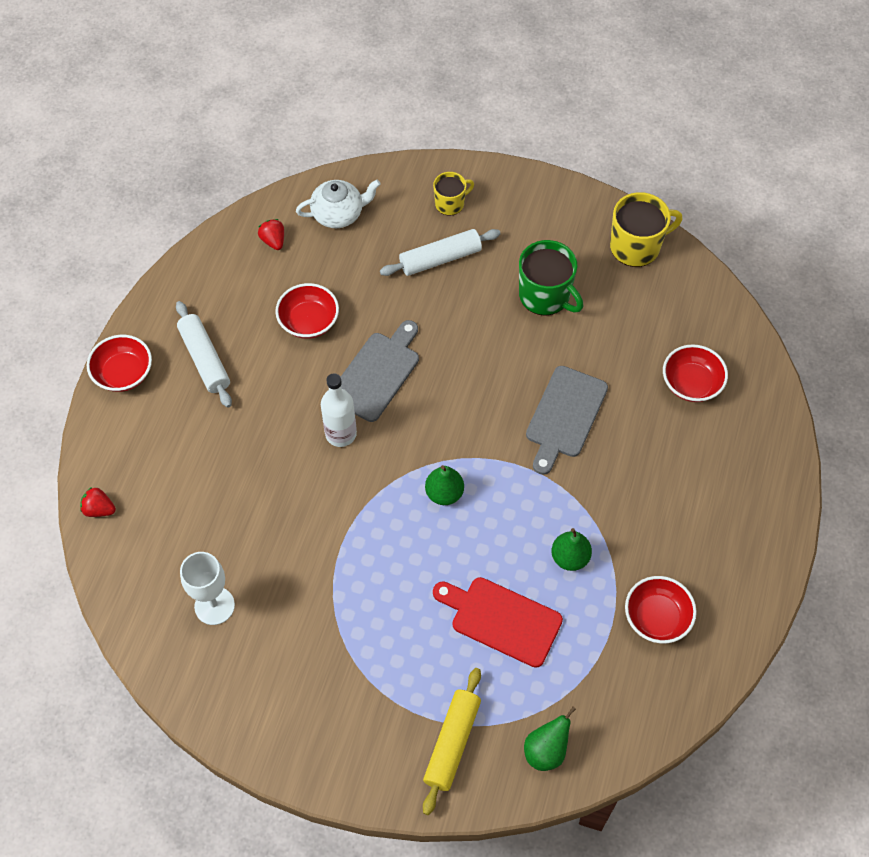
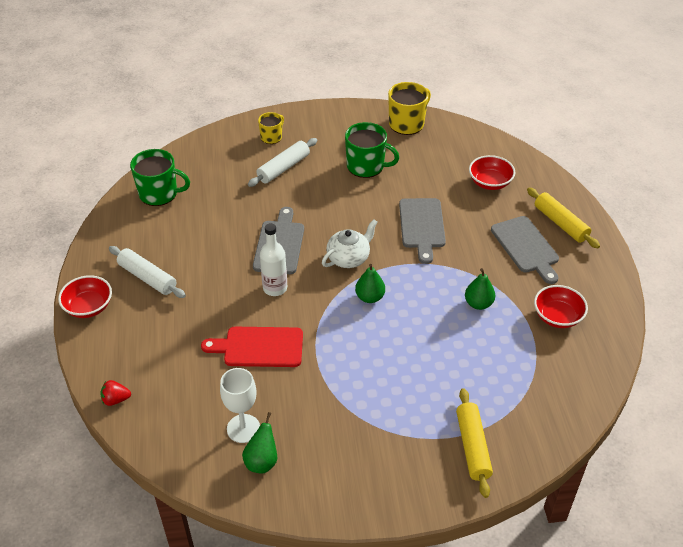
camera: 25 degrees left, 15 degrees down
(273, 241) = (159, 193): red strawberry -> green mug
(309, 321) = (212, 231): red bowl -> none
(339, 214) = (198, 165): white teapot -> white teapot (349, 258)
(501, 620) = (457, 357): red cutting board -> red cutting board (259, 347)
(546, 750) = (539, 424): green pear -> green pear (262, 461)
(679, 501) = (526, 247): none -> grey cutting board
(746, 484) = (560, 223): none -> yellow rolling pin

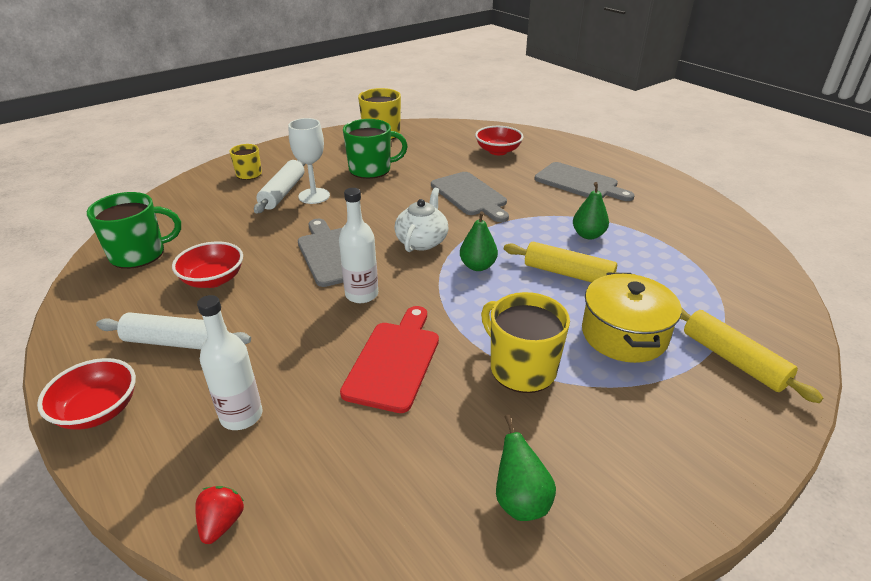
camera: 30 degrees left, 10 degrees down
(116, 399) = (222, 523): red strawberry -> red strawberry turned 135 degrees clockwise
(156, 344) = (241, 416): none -> white bottle
(243, 428) = (456, 469): white goblet -> white goblet (314, 196)
(259, 347) = (394, 361): red cutting board -> red cutting board turned 135 degrees clockwise
(330, 387) = (521, 368): none -> yellow mug
(418, 395) = (624, 334): none -> yellow pot
(557, 317) = (666, 221): red bowl -> red bowl (213, 279)
(560, 223) = (587, 160): yellow rolling pin -> yellow rolling pin (568, 274)

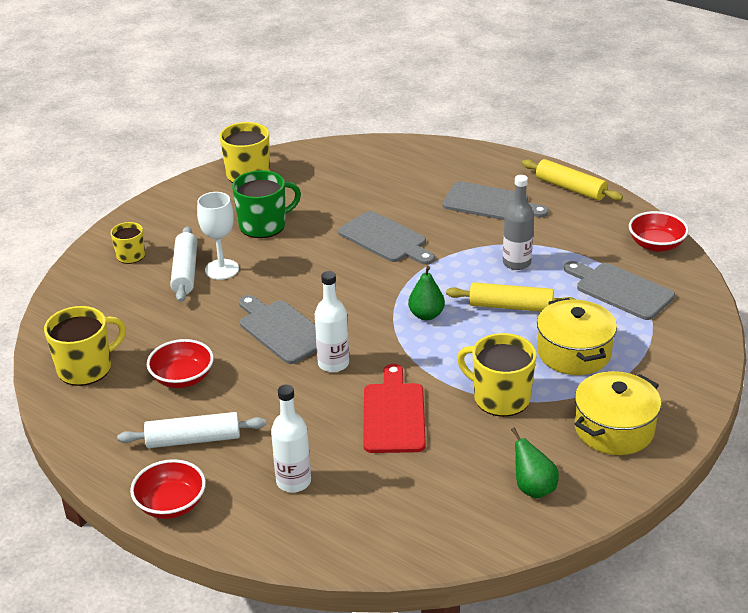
camera: 15 degrees left, 0 degrees up
(139, 254) = (86, 368): green mug -> yellow mug
(222, 523) = (329, 550): red strawberry -> none
(422, 241) = (361, 300): white teapot -> none
(498, 151) = (390, 176): red bowl -> red bowl (656, 245)
(588, 235) = (516, 263): green pear -> grey bottle
(651, 440) = (614, 429): none -> yellow pot
(693, 279) = (620, 290): none -> grey cutting board
(733, 360) = (663, 355): yellow rolling pin -> yellow rolling pin (570, 188)

